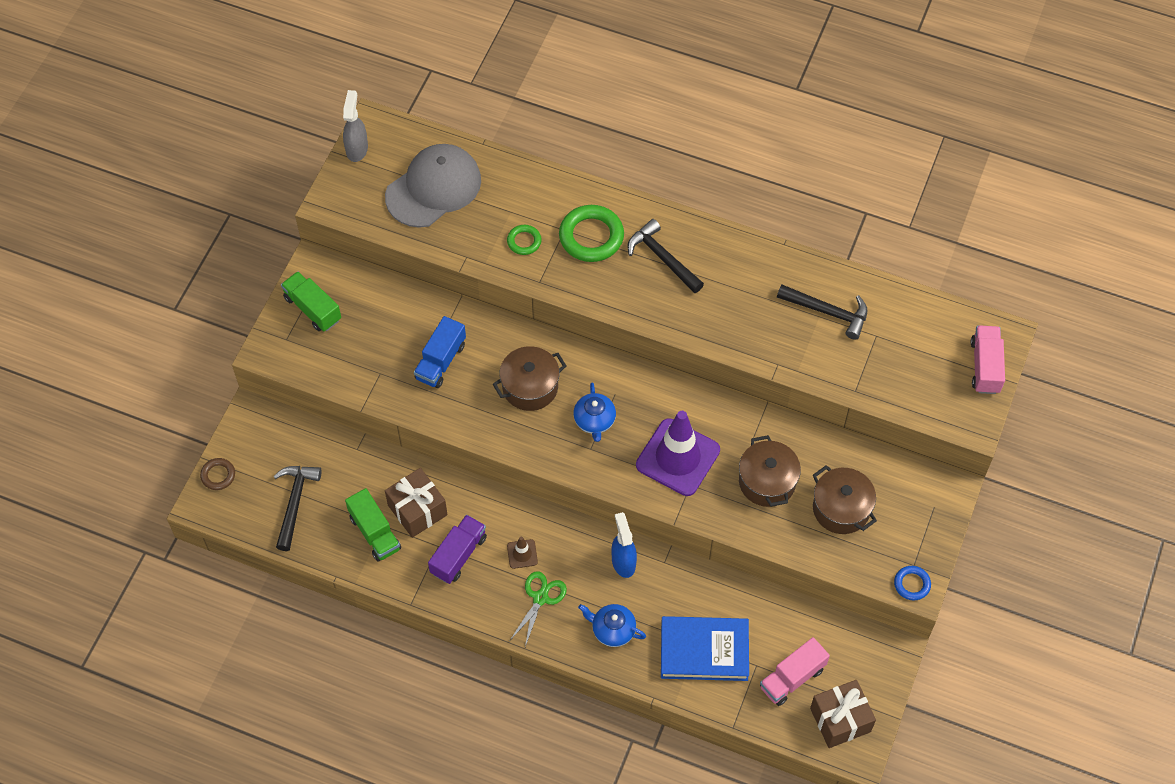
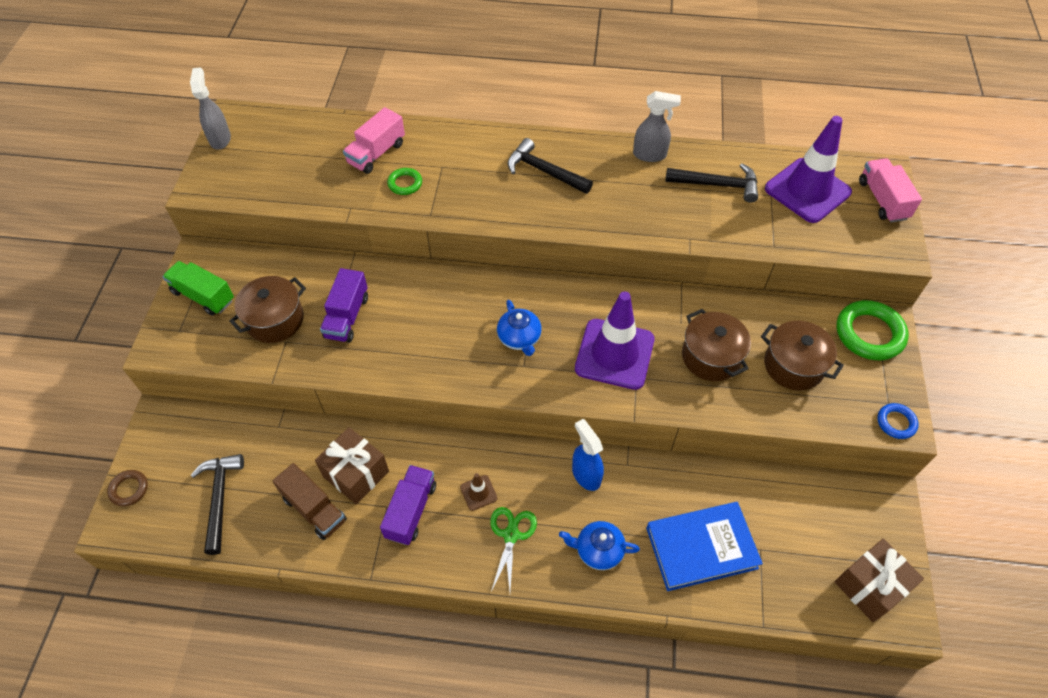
camera: 15 degrees left, 5 degrees down
(375, 533) = (314, 509): green truck -> brown truck
(433, 188) = (303, 156): grey cap -> none
(440, 361) = (347, 317): blue truck -> purple truck
(530, 387) = (445, 321): brown pot -> brown pot (275, 320)
(591, 236) = (470, 167): green ring -> green ring (869, 334)
(774, 263) = (650, 155): none -> grey spray bottle
(792, 678) = (802, 553): pink truck -> pink truck (376, 153)
(914, 339) = (807, 190): none -> purple traffic cone

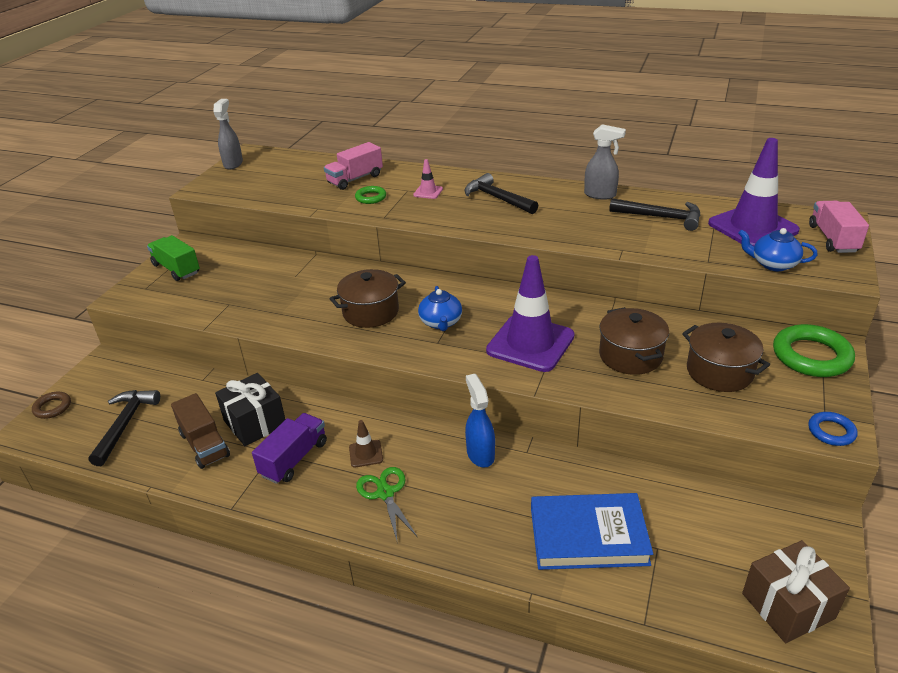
camera: 15 degrees right, 20 degrees down
(275, 320) = (227, 289): brown pot -> brown pot (370, 312)
(347, 317) = (290, 293): purple truck -> none
(356, 474) = (255, 423): brown gift -> black gift
(466, 168) = (428, 192): none -> pink traffic cone
(511, 535) = (385, 493): green scissors -> green scissors turned 45 degrees counterclockwise
(598, 550) = (472, 520): blue teapot -> blue teapot (773, 264)

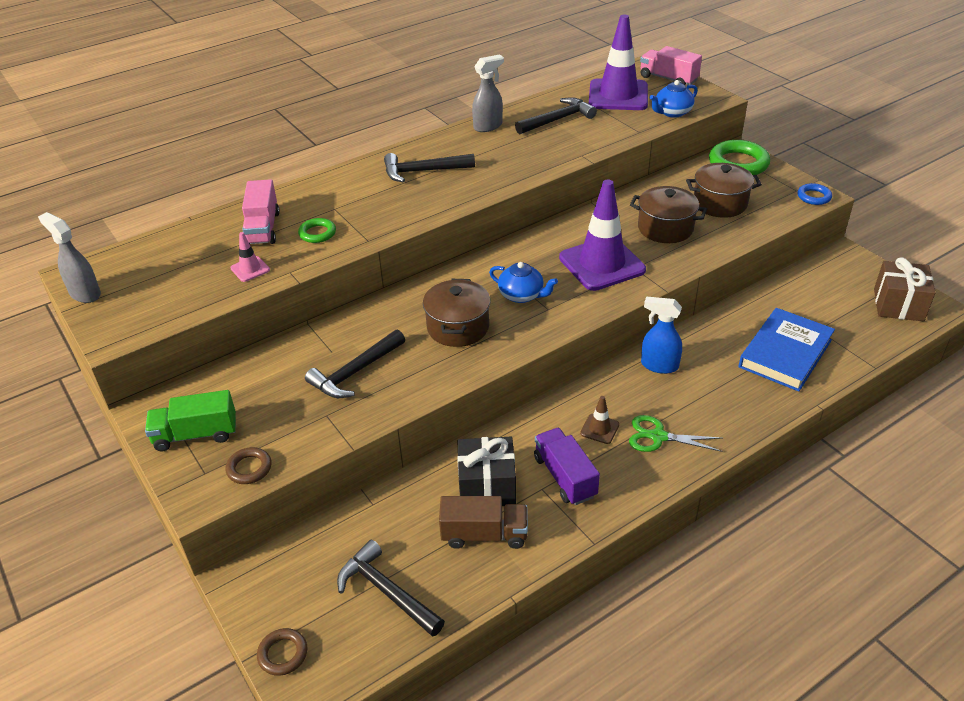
camera: 55 degrees left, 5 degrees up
(158, 301) = (249, 468): none -> brown ring
(281, 294) = (355, 372): none -> black hammer
(428, 192) = (356, 199): pink traffic cone -> pink traffic cone (250, 269)

